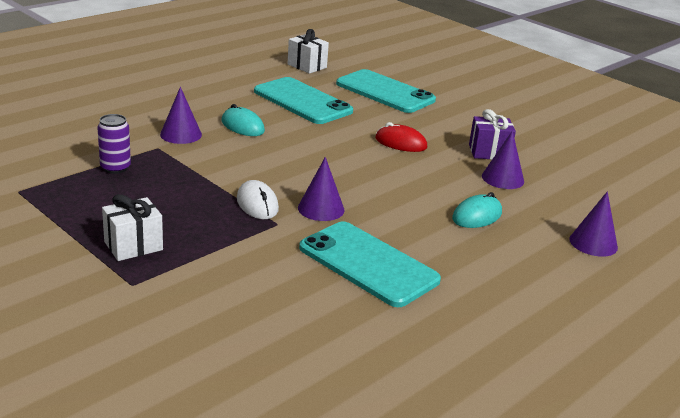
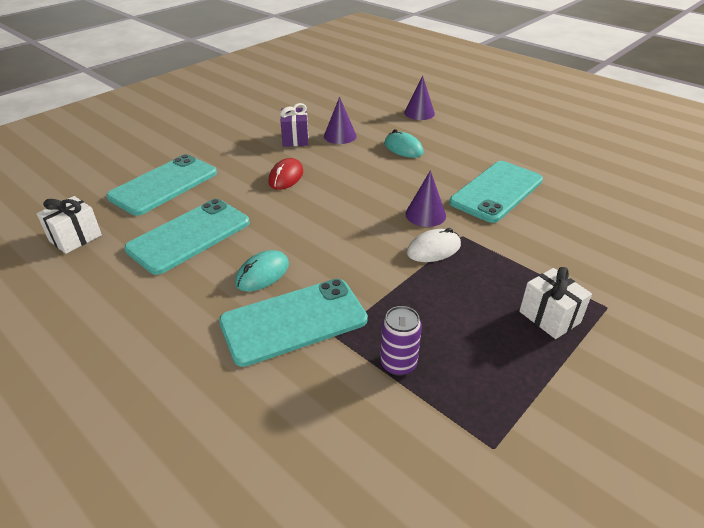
camera: 90 degrees left, 10 degrees up
(181, 134) = (293, 321): purple cone -> turquoise phone

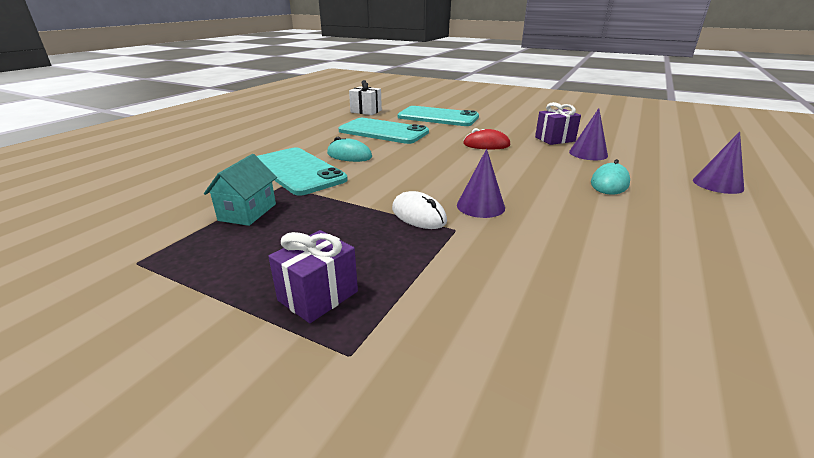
camera: 75 degrees right, 10 degrees down
(398, 364) = (248, 212): purple can -> turquoise house
(496, 191) = (582, 248): turquoise phone -> none
(549, 317) = (318, 296): white gift -> purple gift

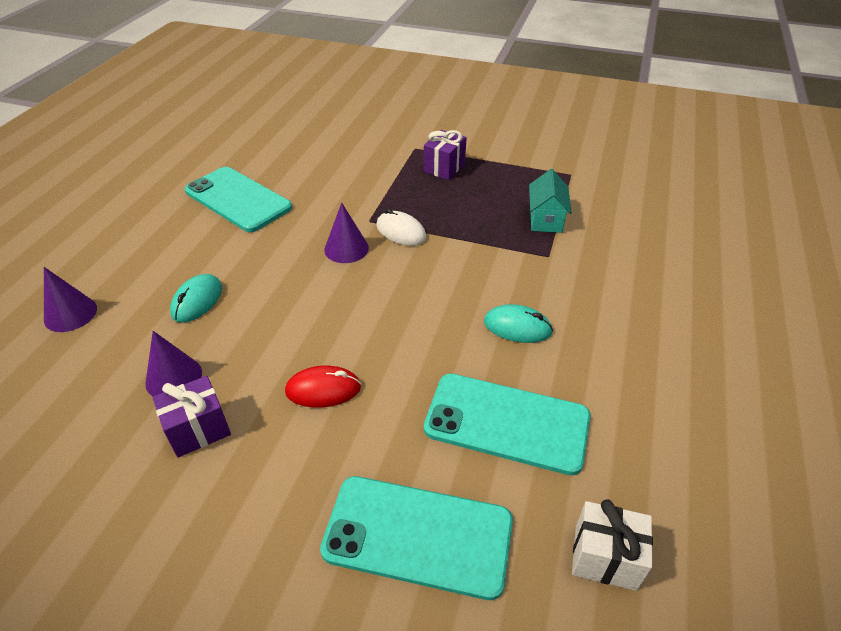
camera: 170 degrees right, 15 degrees up
(298, 171) = (554, 283): turquoise phone -> turquoise phone (238, 199)

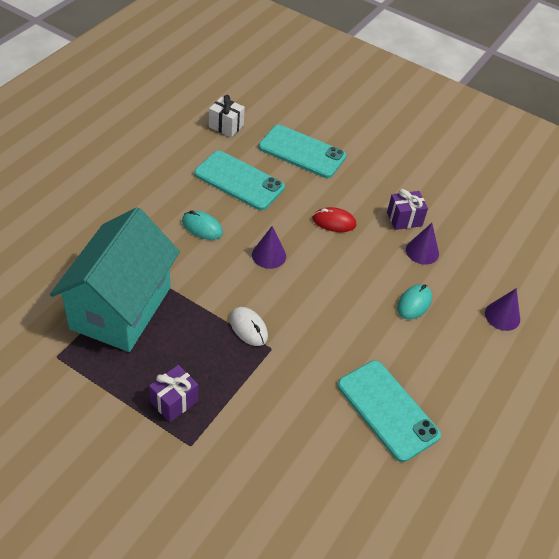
camera: 170 degrees left, 5 degrees up
(346, 248) = (298, 322): purple cone -> purple cone (269, 255)
(545, 219) = (121, 308): turquoise house -> turquoise house, size x2.48

